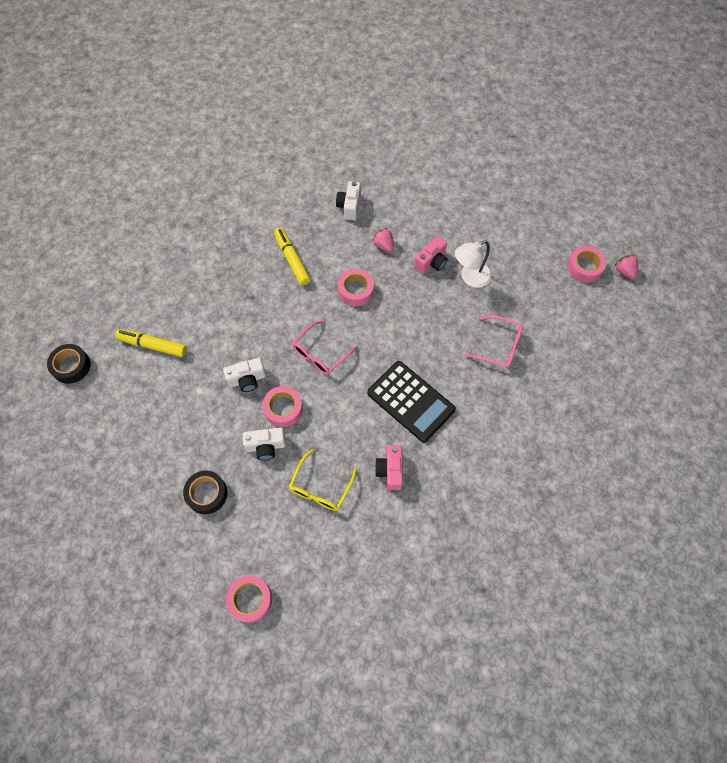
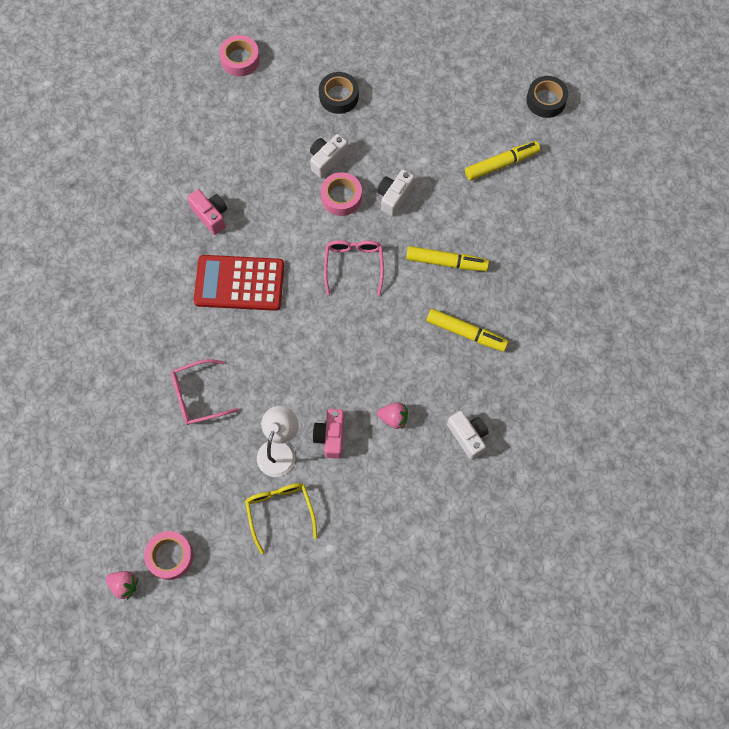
camera: 140 degrees right, 5 degrees up
(259, 309) = (446, 262): none -> yellow marker
(321, 487) = (256, 163): yellow glasses -> yellow glasses (280, 511)
(356, 290) = (377, 348): pink tape -> none
(410, 401) = (239, 283): black calculator -> red calculator

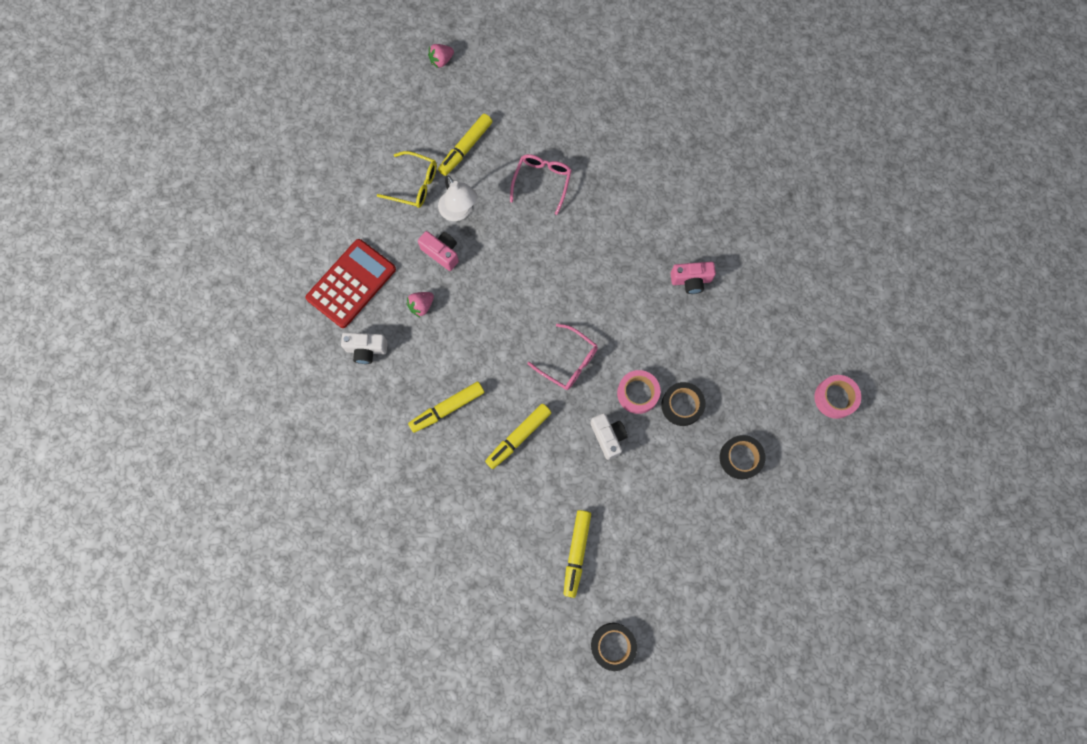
camera: 125 degrees right, 5 degrees up
(170, 556) = (438, 98): pink tape -> none
(208, 490) = (465, 148): none -> yellow marker
(239, 283) = (614, 266): red calculator -> red calculator (351, 284)
(327, 160) = (682, 405): white camera -> black tape

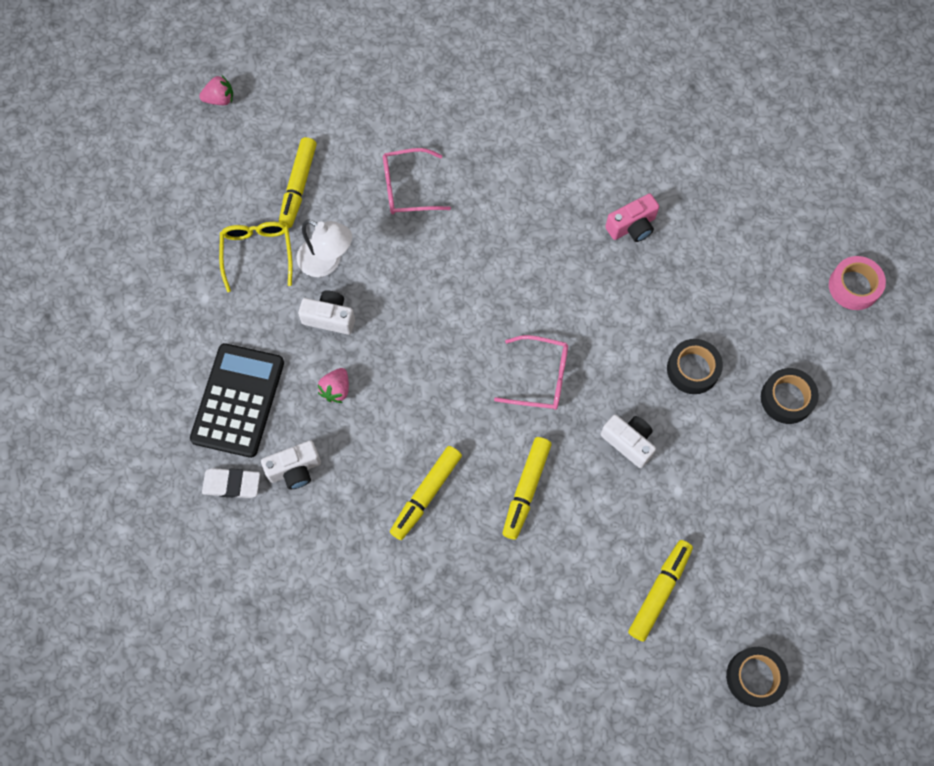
camera: 25 degrees left, 5 degrees down
(319, 340) = (232, 484): none -> white eraser
(351, 284) = (238, 400): red calculator -> black calculator
(414, 184) = (257, 253): yellow glasses -> yellow glasses turned 90 degrees counterclockwise
(441, 61) = (220, 99): pink strawberry -> pink strawberry turned 135 degrees counterclockwise
(441, 253) = (329, 318): pink camera -> white camera
(542, 182) = (407, 188): pink glasses -> pink glasses turned 90 degrees counterclockwise
(576, 553) = (659, 591): yellow marker -> yellow marker turned 135 degrees counterclockwise
(637, 393) = (636, 378): pink tape -> none

